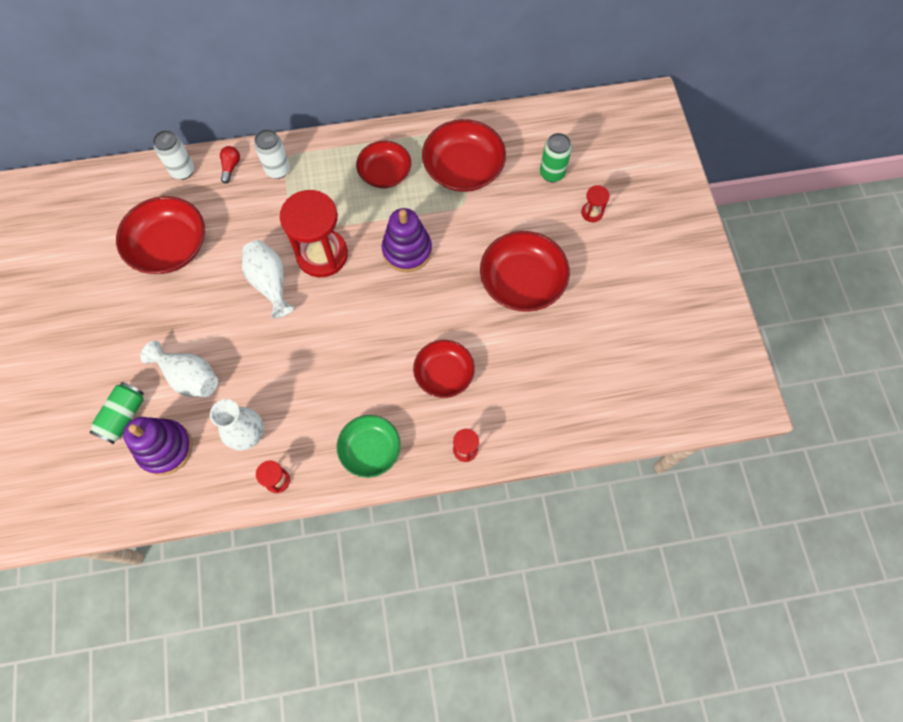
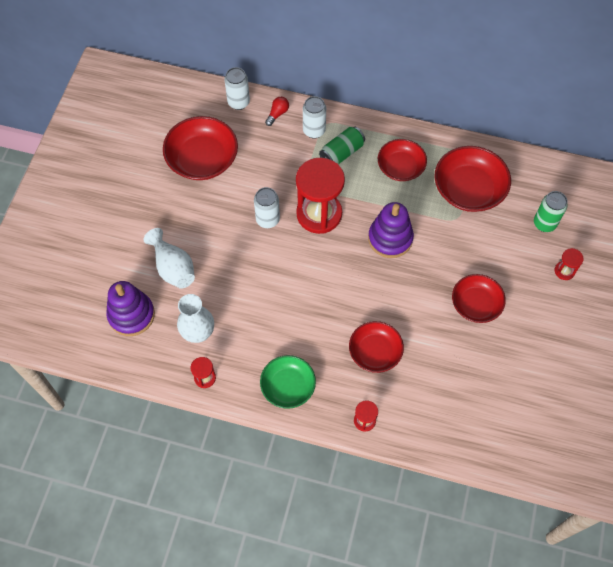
camera: 25 degrees right, 5 degrees down
(123, 416) = (111, 277): green can -> green can (342, 153)
(270, 283) = (267, 220): white vase -> white can
(522, 282) = (476, 304): red bowl -> red bowl, size x0.66

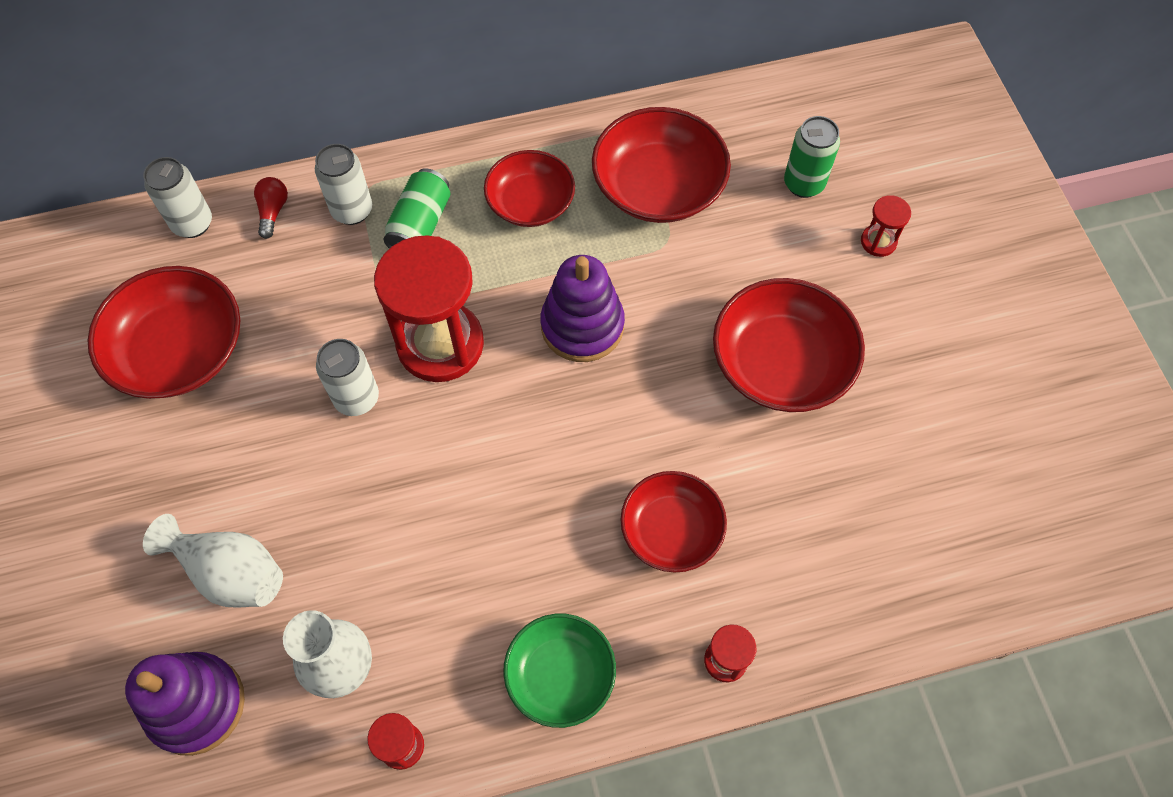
camera: 30 degrees left, 0 degrees up
(476, 304) = (781, 363): red bowl -> red bowl, size x1.51

